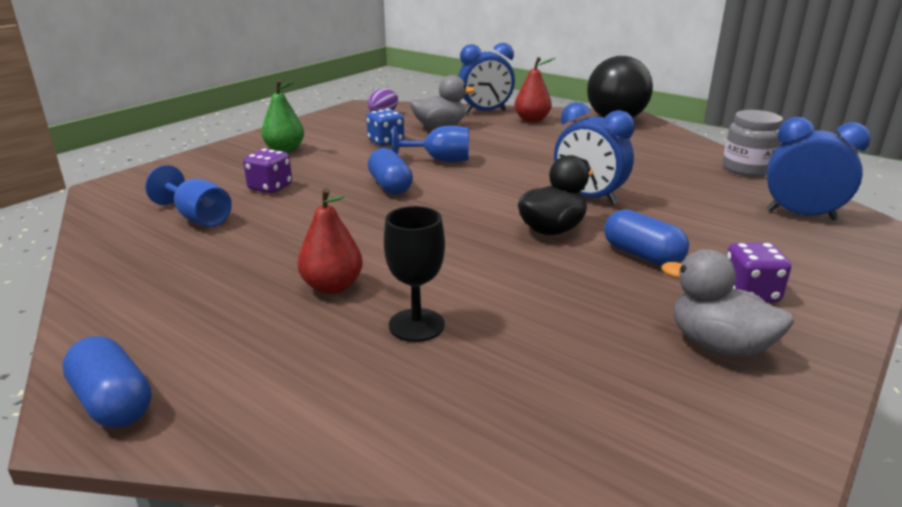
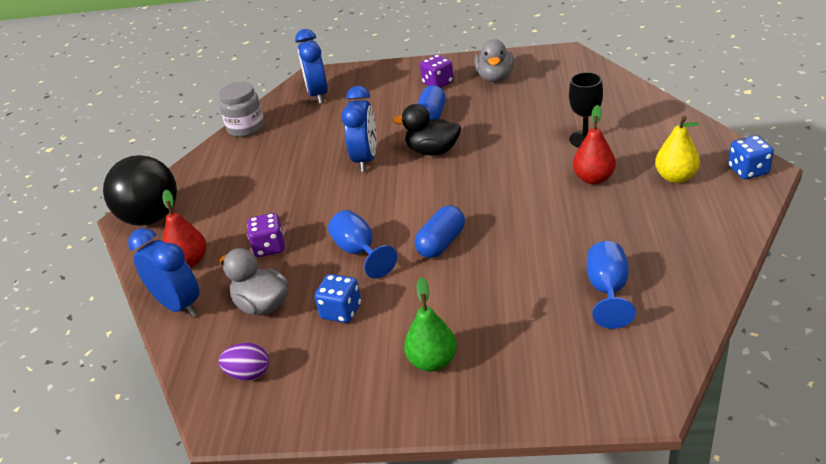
camera: 120 degrees left, 10 degrees up
(113, 402) = (748, 171): blue capsule -> blue dice
(225, 338) = (676, 177): none -> yellow pear
(270, 187) = (518, 299): purple dice -> purple dice (269, 247)

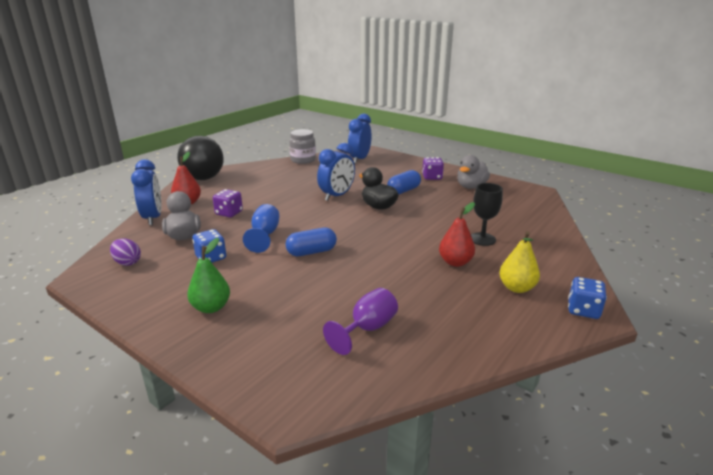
camera: 30 degrees right, 10 degrees down
(608, 291) = (367, 329): blue goblet -> purple goblet

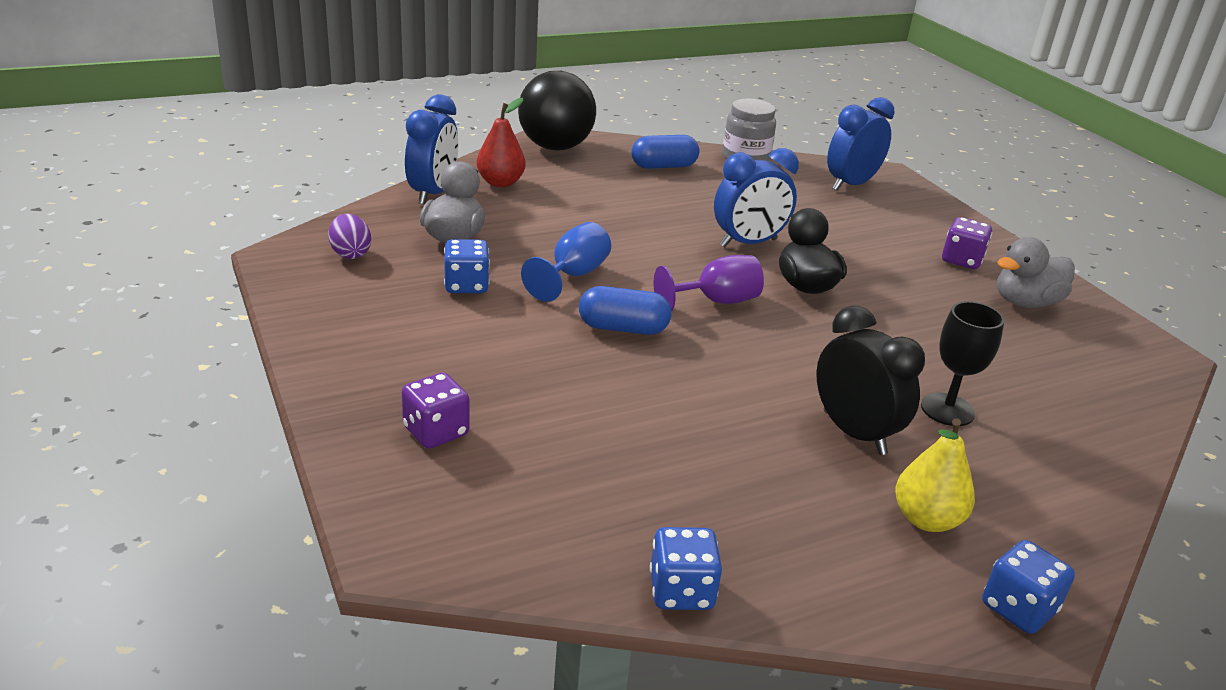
camera: 25 degrees right, 5 degrees up
(211, 307) = (410, 362): green pear -> none
(229, 213) = (548, 220): purple dice -> purple dice (436, 431)
(367, 329) = (605, 483): purple goblet -> purple goblet (716, 301)
(403, 191) = (880, 270): blue capsule -> blue capsule (663, 166)
(448, 365) = (681, 591): none -> blue dice
(455, 262) = (854, 433): red pear -> black clock

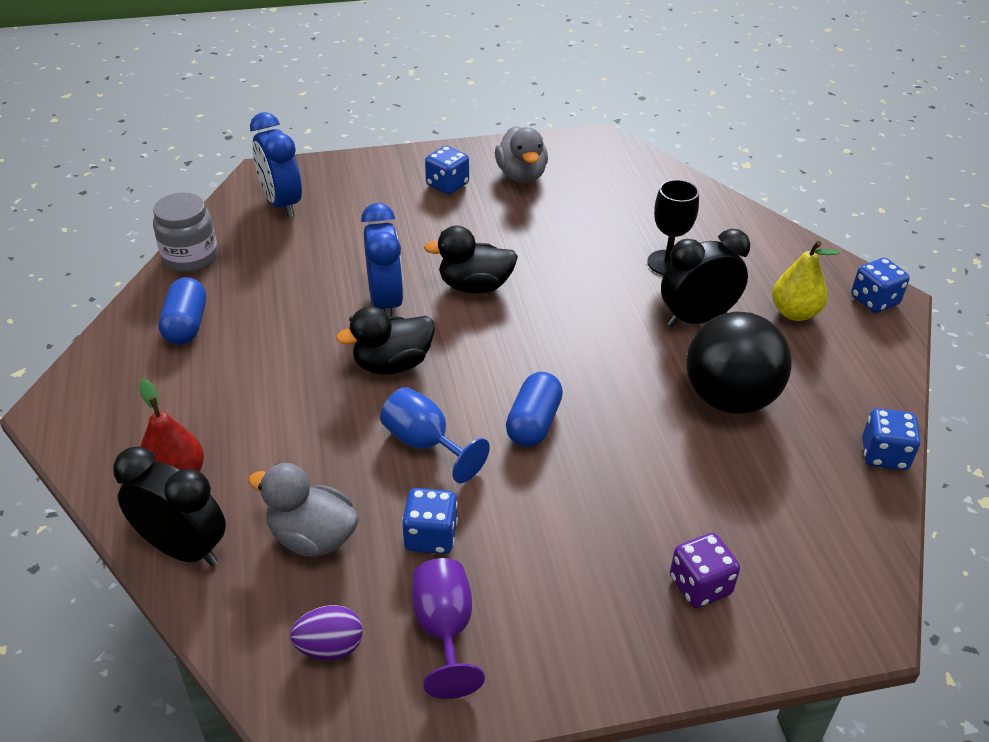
camera: 75 degrees left, 10 degrees up
(433, 193) = (183, 549): blue clock -> black clock
(555, 147) = (90, 410): black ball -> black ball (729, 399)
(666, 253) = (392, 364): none -> black duck
(716, 301) = (493, 349): purple goblet -> purple goblet (444, 629)
(961, 260) = (447, 185): purple dice -> blue dice

